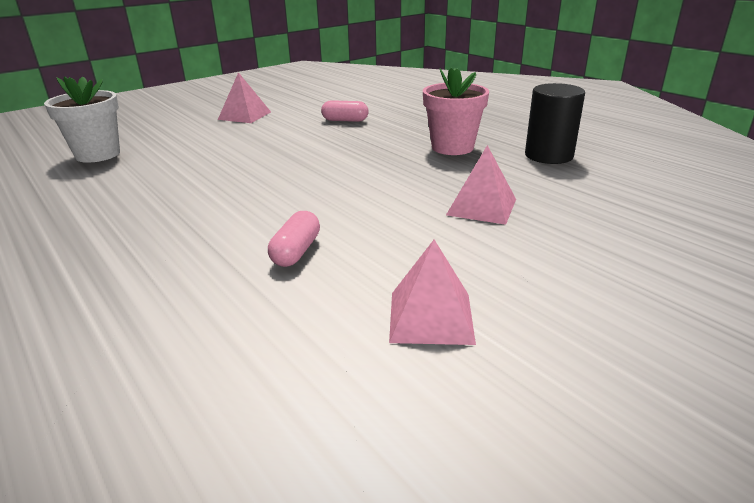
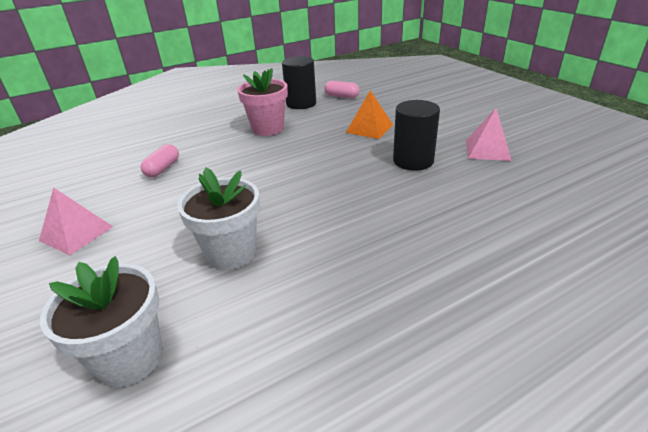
camera: 80 degrees left, 5 degrees up
(196, 165) = (231, 253): none -> white flower pot
(296, 251) = (423, 187): pink capsule -> pink capsule (341, 96)
(376, 243) = (413, 161): none -> black cylinder
(481, 207) = (369, 128): pink pyramid -> orange pyramid

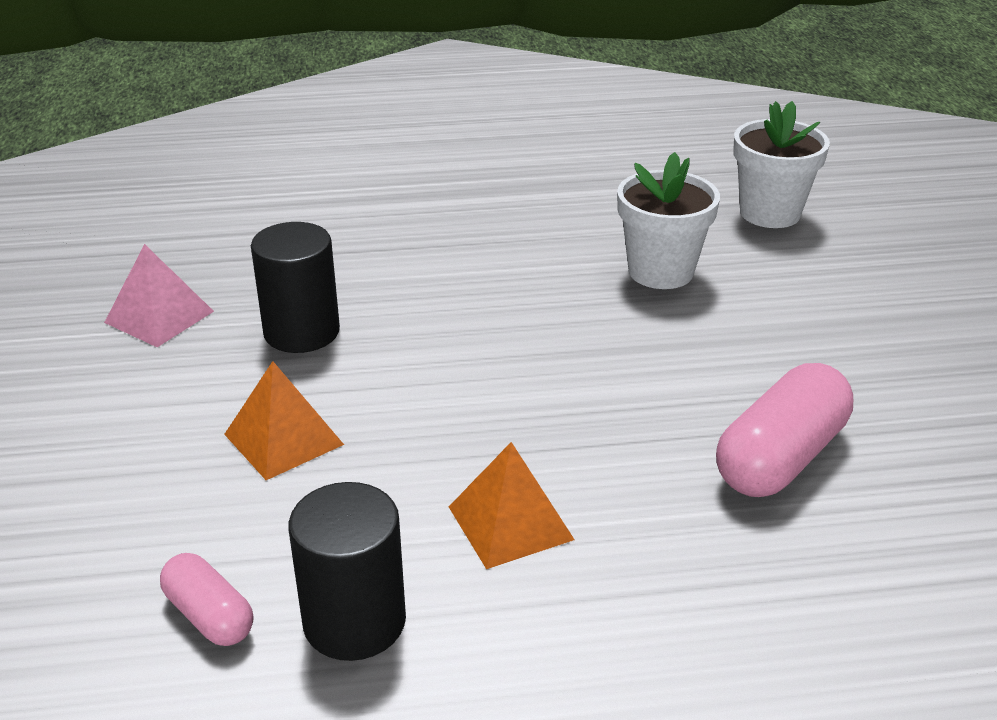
camera: 160 degrees left, 0 degrees up
(76, 233) = (899, 354): pink pyramid -> none
(163, 169) = (780, 458): pink capsule -> pink capsule, size x1.77
(268, 129) = (510, 522): pink flower pot -> orange pyramid

